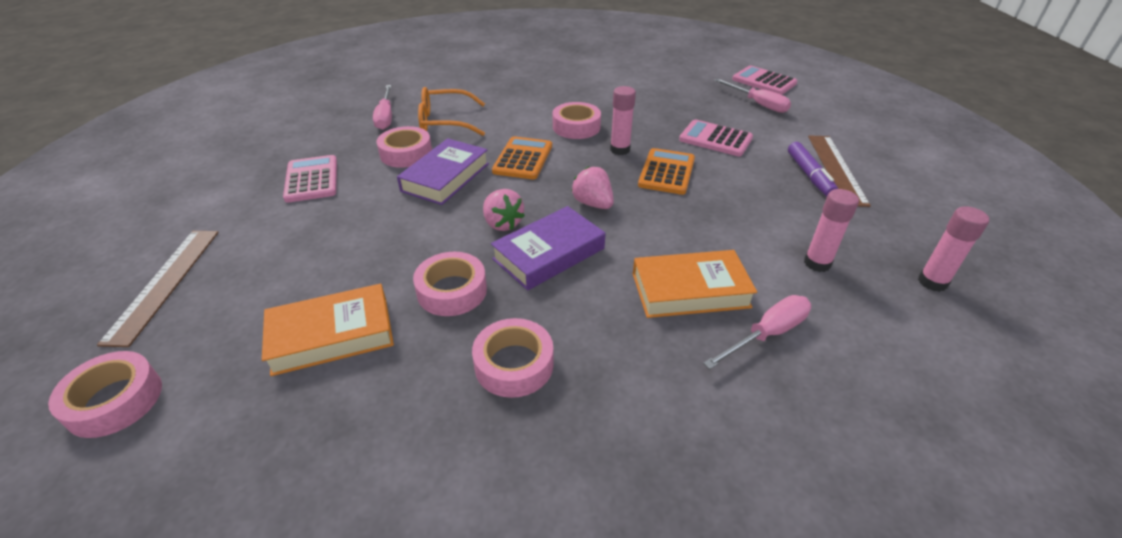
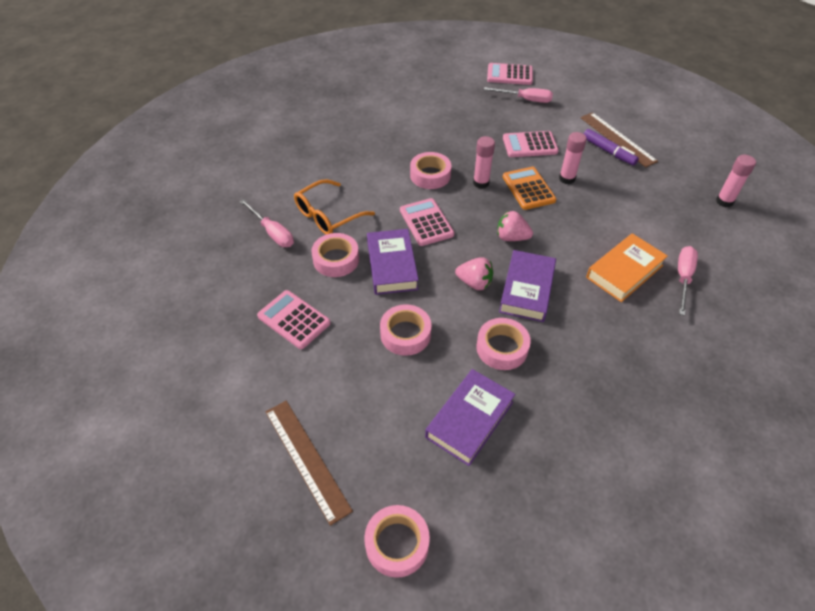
camera: 35 degrees left, 10 degrees up
(332, 335) = (469, 420): orange book -> purple book
(514, 364) = (588, 372): pink tape -> pink tape (405, 334)
(523, 159) = (426, 222): orange calculator -> pink calculator
(817, 263) = (666, 217): pink glue stick -> pink glue stick (567, 179)

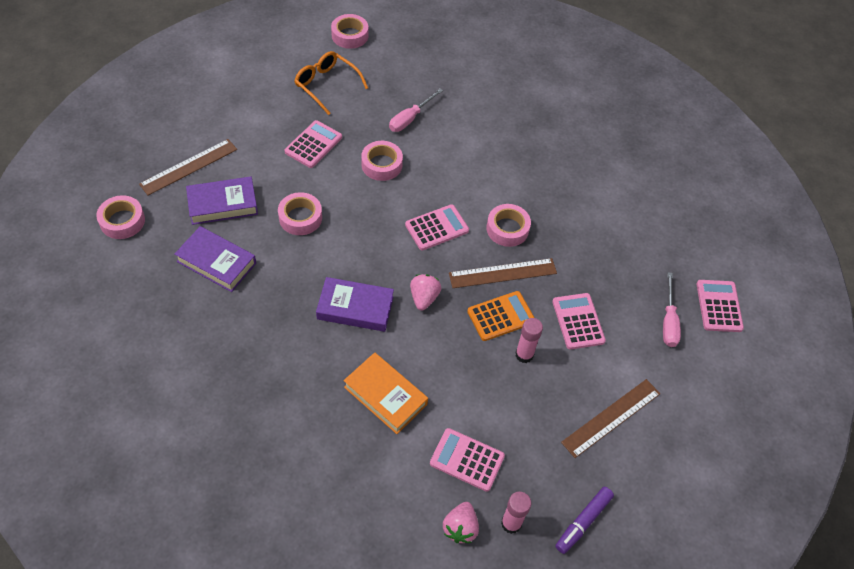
camera: 80 degrees right, 5 degrees up
(328, 215) = (437, 154): orange glasses -> orange glasses (326, 85)
(392, 265) = (378, 204): purple book -> purple book (223, 204)
(474, 283) = (361, 266): pink strawberry -> pink strawberry (460, 528)
(481, 183) = (502, 273): pink glue stick -> brown ruler
(502, 348) = (287, 286): pink tape -> pink tape (350, 35)
(608, 151) = (583, 404): purple marker -> purple marker (583, 522)
(675, 222) = (467, 460): none -> pink calculator
(683, 278) = (380, 451): pink screwdriver -> none

